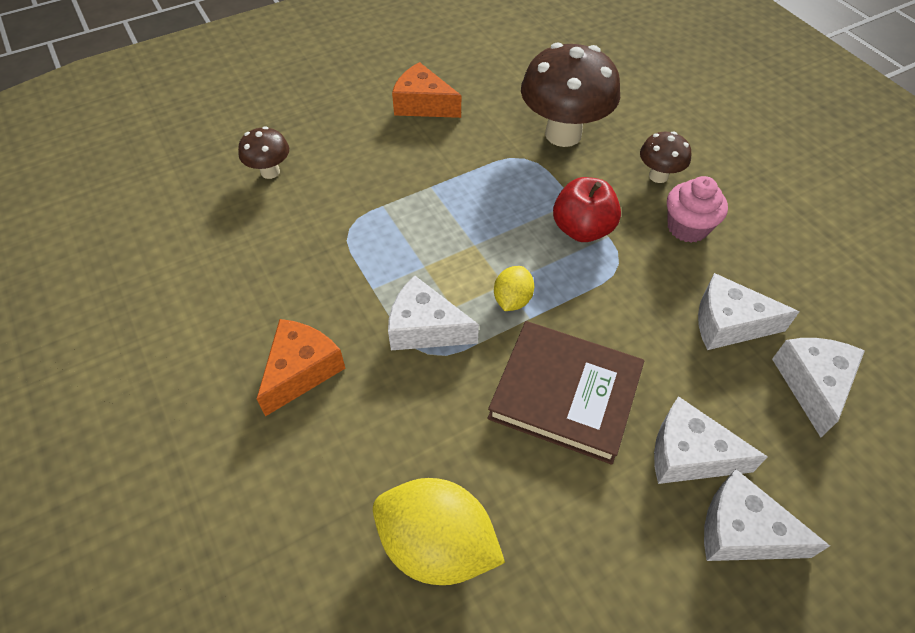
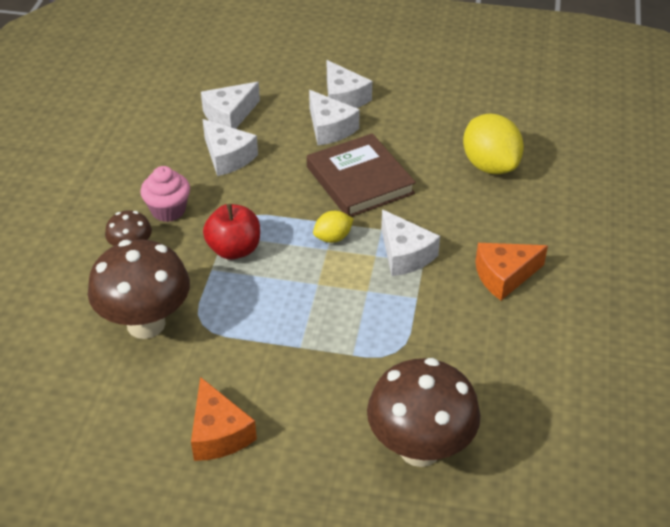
camera: 140 degrees left, 10 degrees down
(270, 172) = (420, 448): brown mushroom -> brown mushroom, size x2.01

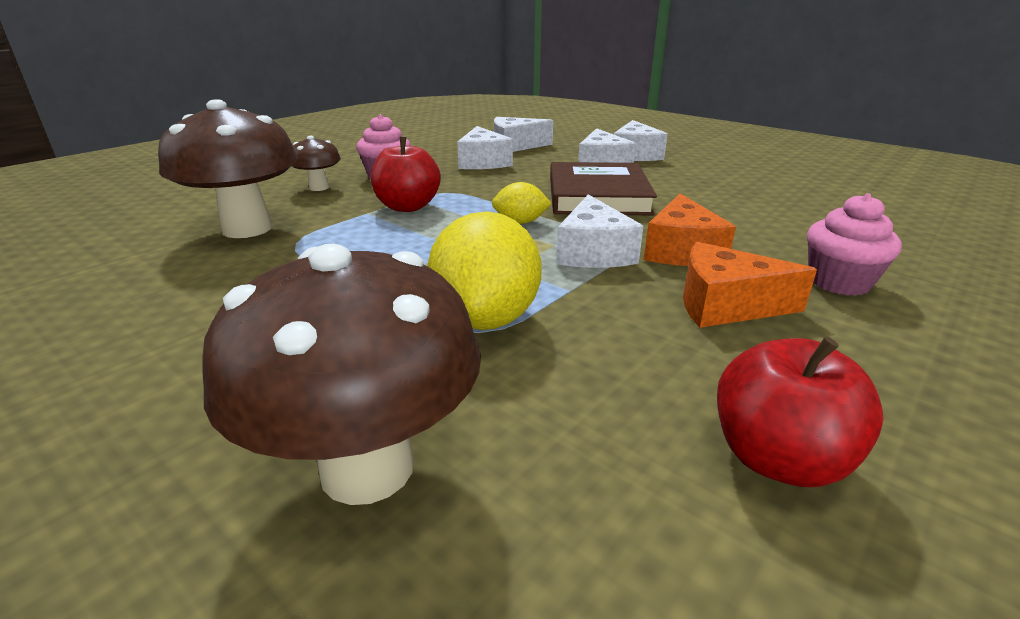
camera: 30 degrees right, 15 degrees down
(218, 433) = (148, 331): orange cheese -> orange cheese (681, 251)
(490, 165) = (774, 216): yellow lemon -> yellow lemon (486, 318)
(551, 230) = (838, 282): none -> pink cupcake
(568, 369) = (778, 458): none -> red apple

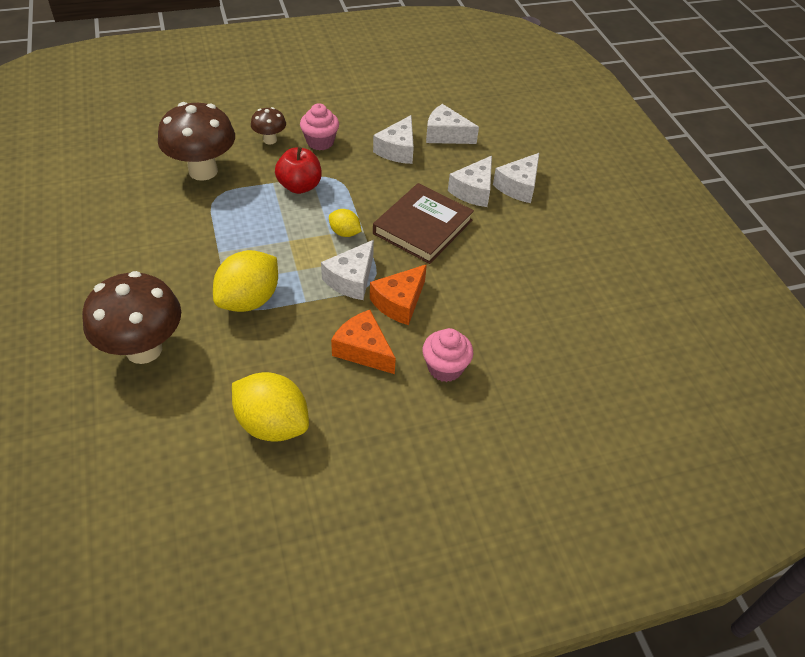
camera: 30 degrees right, 20 degrees up
(778, 458) = (272, 424): red apple -> yellow lemon

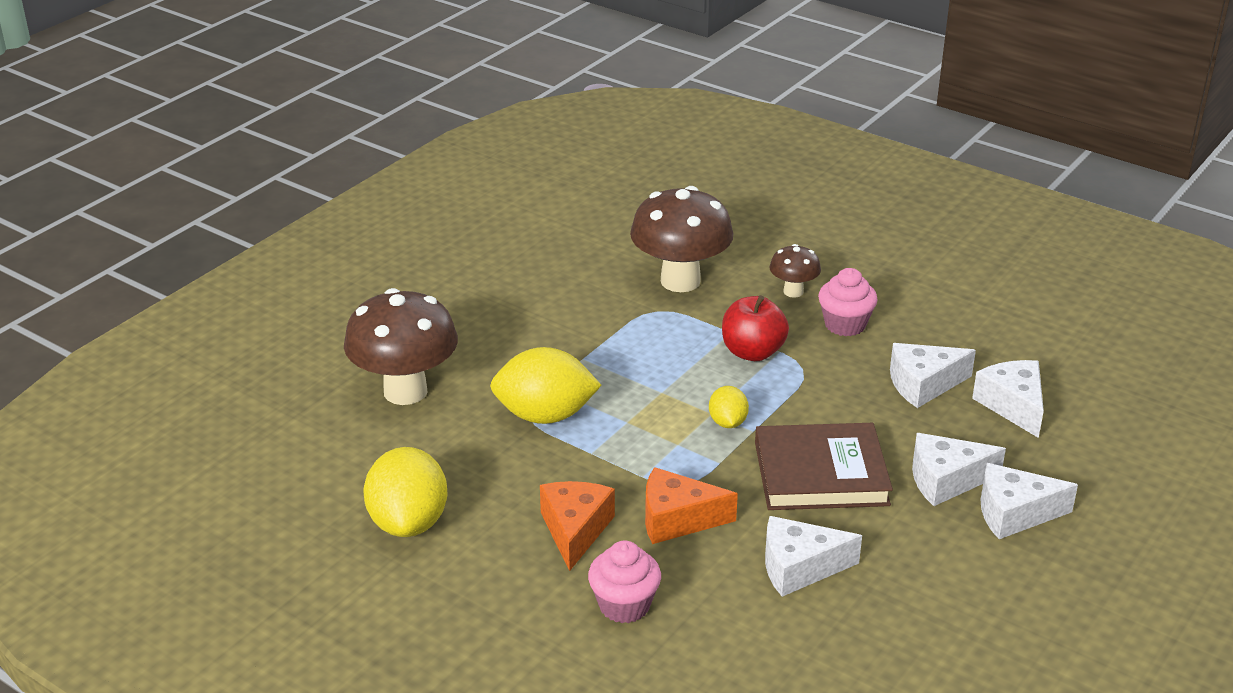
camera: 55 degrees right, 15 degrees down
(351, 279) = (664, 466): white cheese -> white cheese (799, 567)

